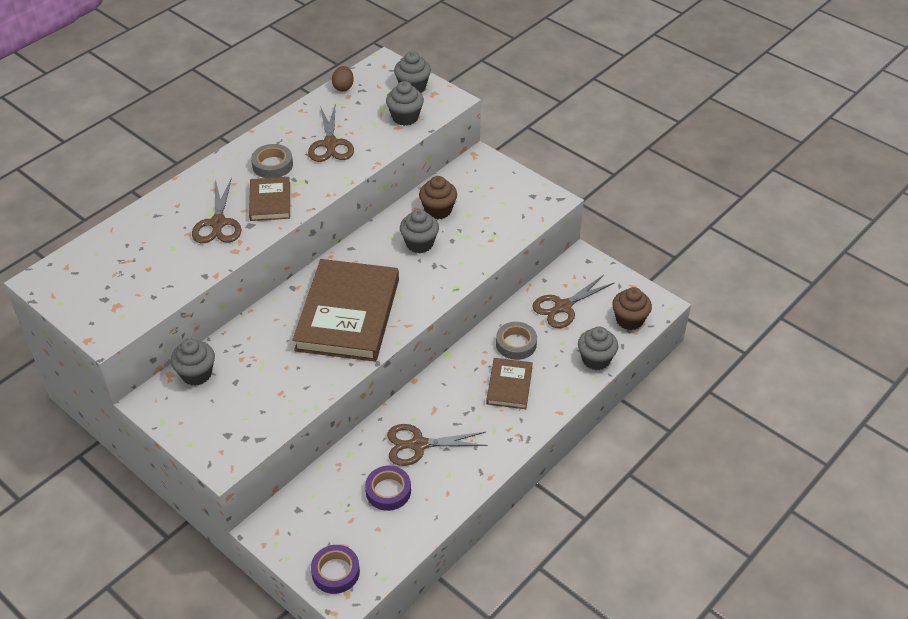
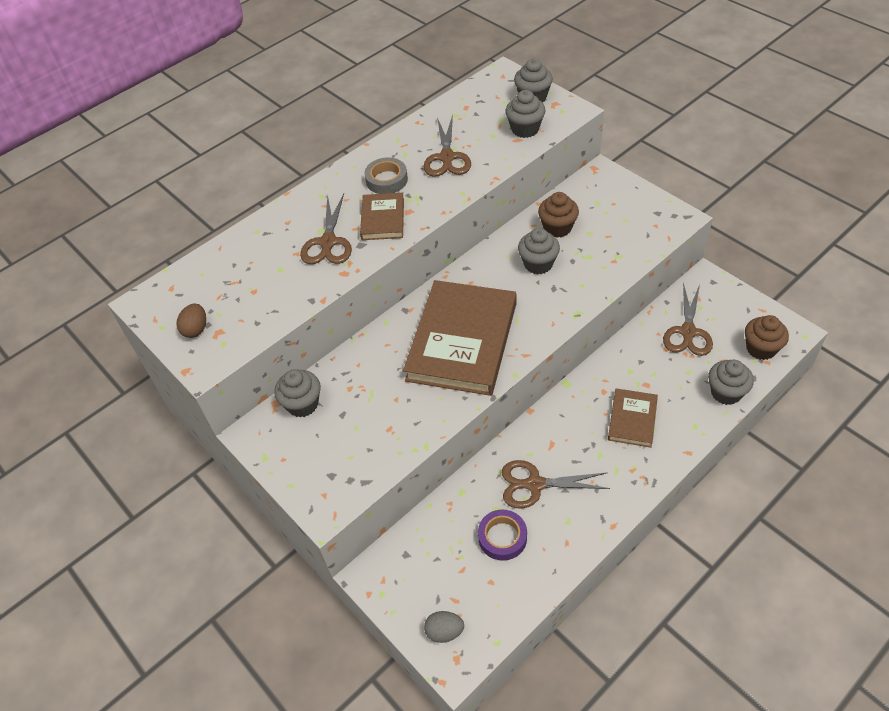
camera: 10 degrees right, 5 degrees up
(335, 572) = (444, 631): purple tape -> grey egg
(343, 87) = (461, 98): brown egg -> brown egg (196, 329)
(516, 344) = (638, 372): grey tape -> none
(563, 307) = (688, 332): brown scissors -> brown scissors turned 45 degrees counterclockwise

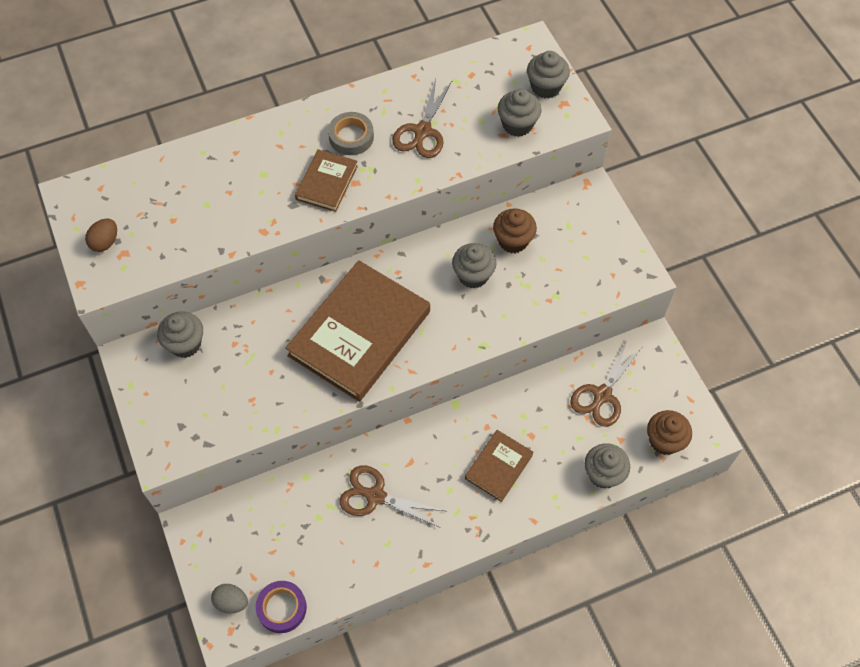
camera: 15 degrees right, 10 degrees up
(328, 242) = (263, 190): brown scissors -> none
(502, 537) = (322, 535): purple tape -> purple tape (282, 608)

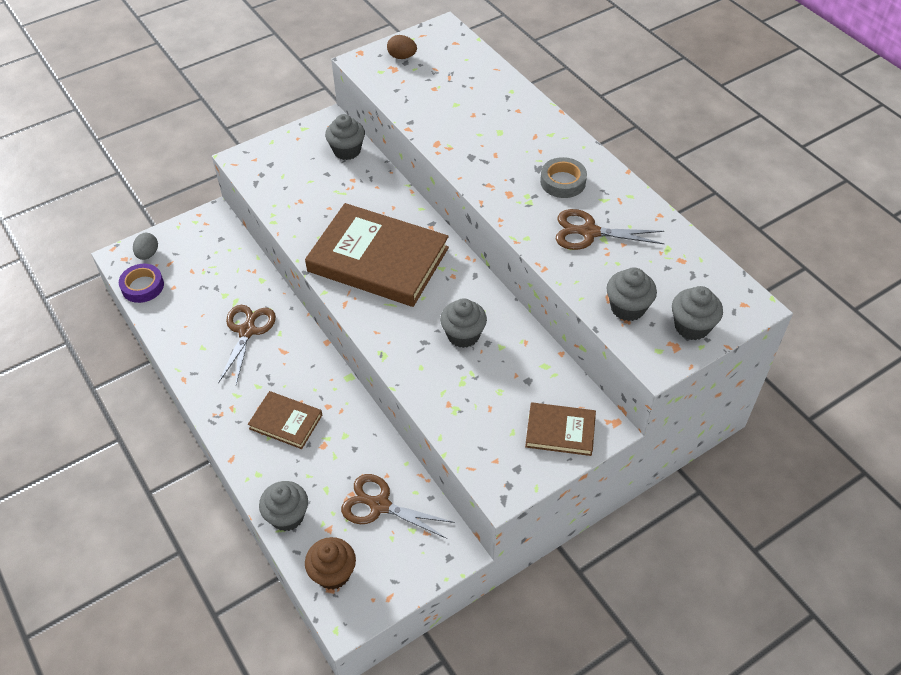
camera: 80 degrees right, 10 degrees down
(327, 182) = (503, 174): brown book -> brown book (560, 431)
(513, 241) = (515, 363): brown cupcake -> none

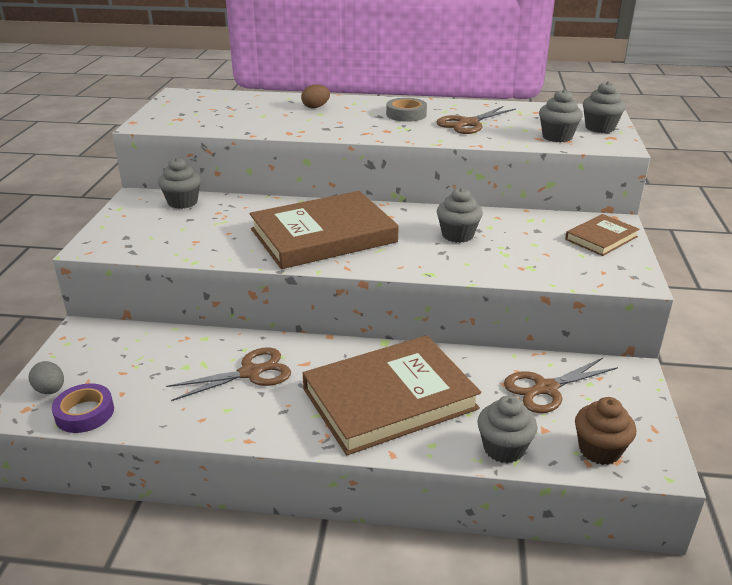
camera: 50 degrees left, 20 degrees down
(247, 331) = (250, 373): brown scissors -> brown scissors turned 105 degrees clockwise
(286, 422) = (389, 399): brown book -> brown book, size x2.04
(402, 57) = (173, 112): brown egg -> brown egg (316, 107)

